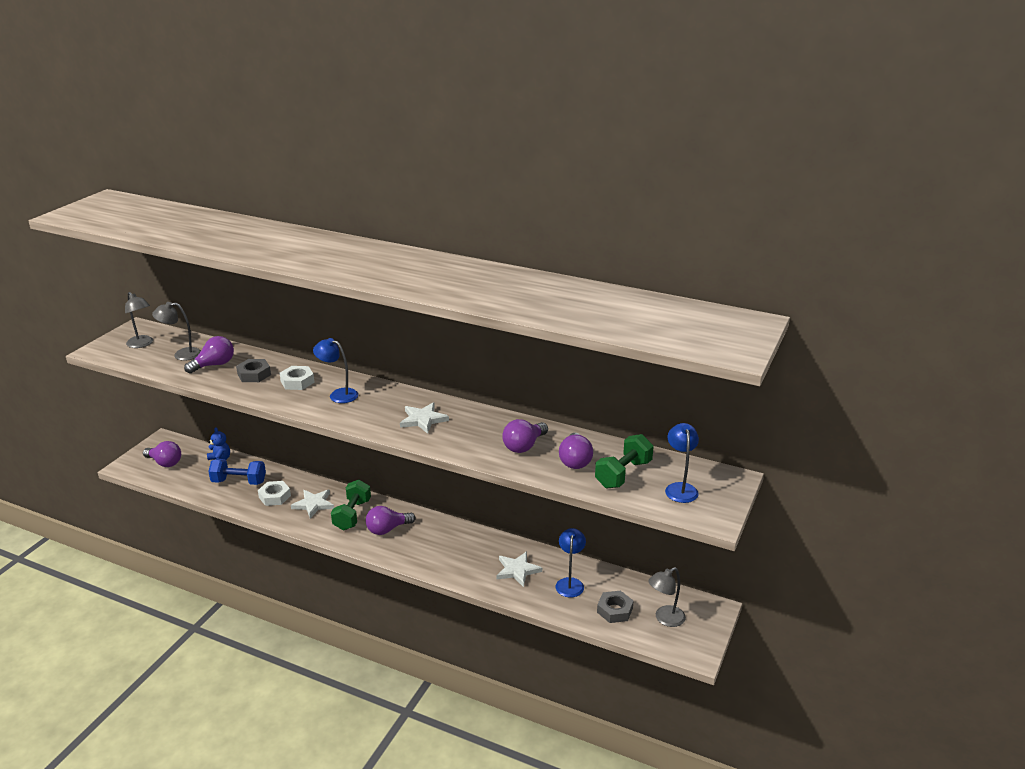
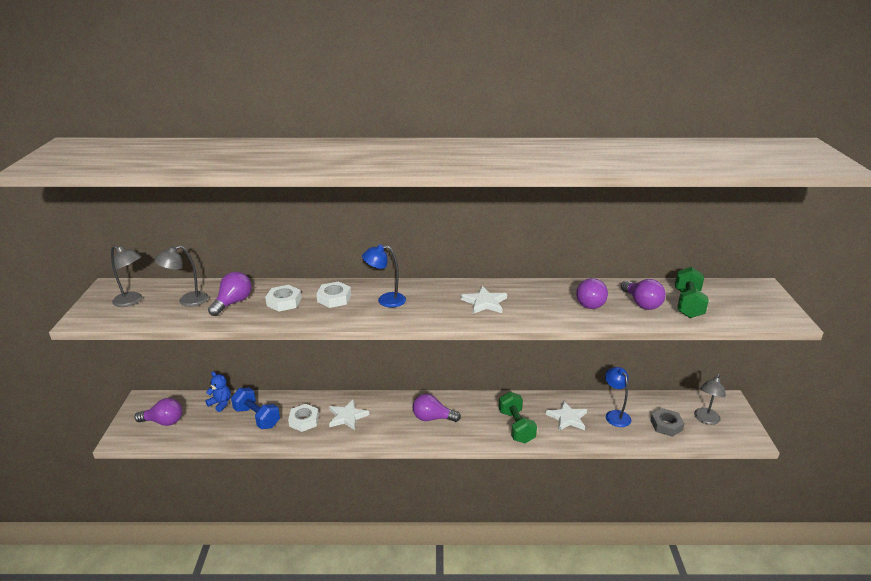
camera: 25 degrees left, 0 degrees up
(239, 481) = (257, 417): blue dumbbell -> blue dumbbell turned 60 degrees clockwise
(254, 374) = (284, 302): grey nut -> white nut
(352, 515) = (390, 415): green dumbbell -> green dumbbell (516, 426)
(387, 529) = (432, 418): purple light bulb -> purple light bulb turned 60 degrees clockwise
(680, 488) = (738, 303): blue lamp -> none

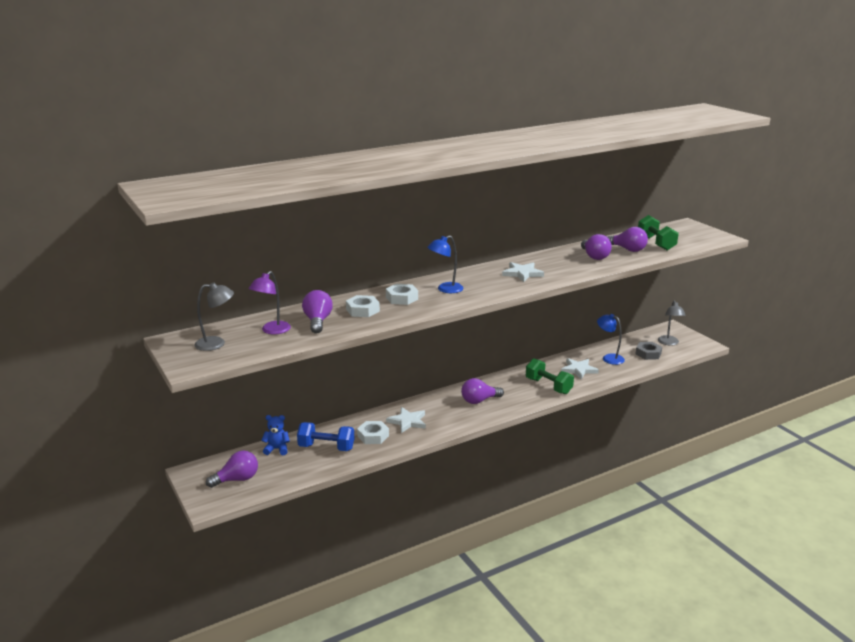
camera: 30 degrees left, 5 degrees down
(187, 301) = (272, 331): grey lamp -> purple lamp

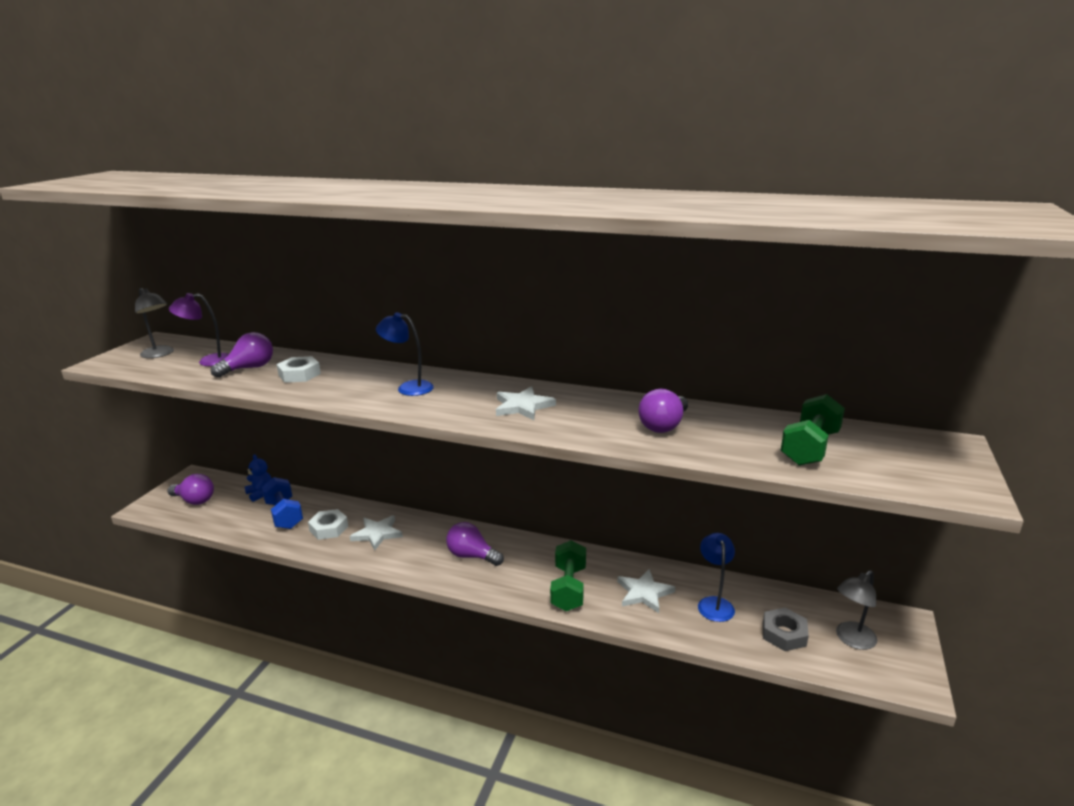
camera: 50 degrees right, 0 degrees up
(402, 298) = (354, 378): white nut -> none
(627, 249) = (738, 437): purple light bulb -> none

